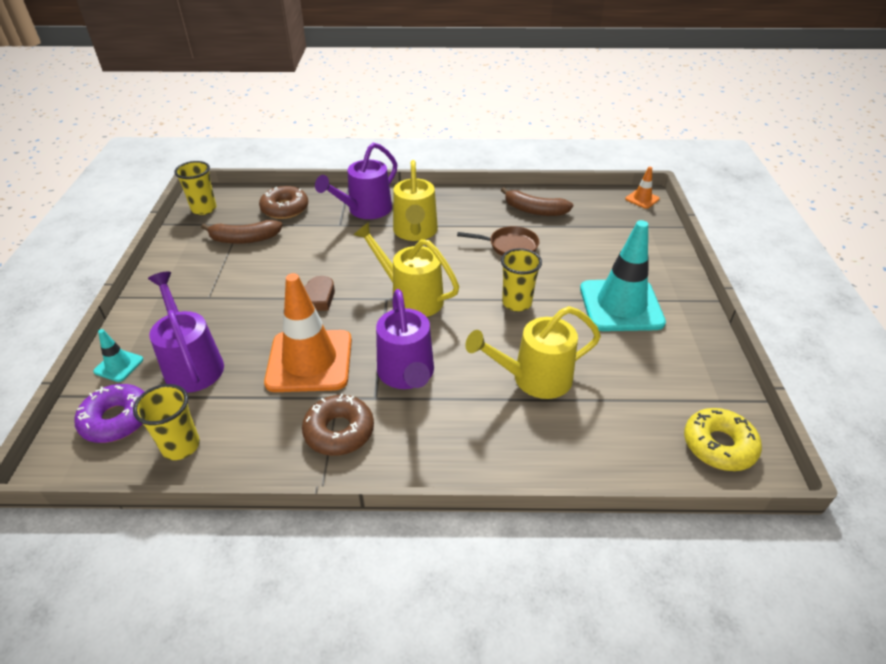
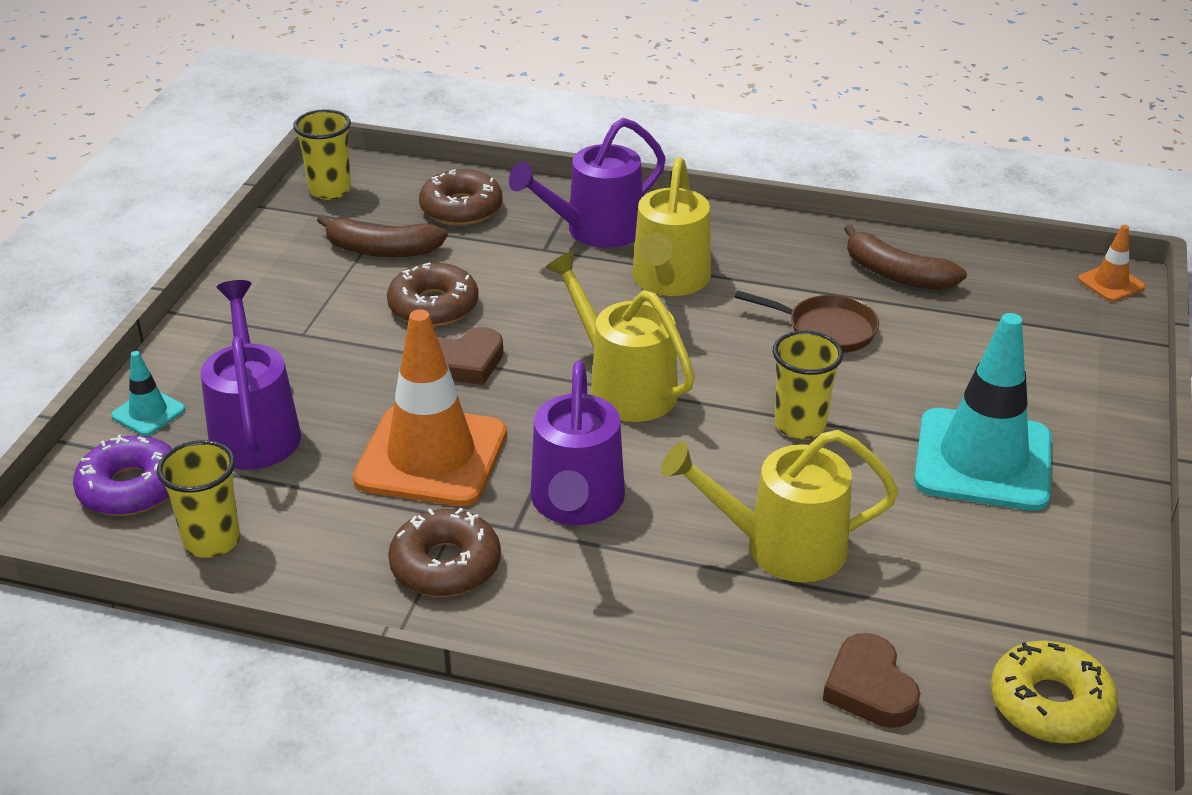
camera: 15 degrees right, 5 degrees down
(285, 268) = (433, 306): none -> brown donut
(618, 458) = (870, 688): none -> brown heart

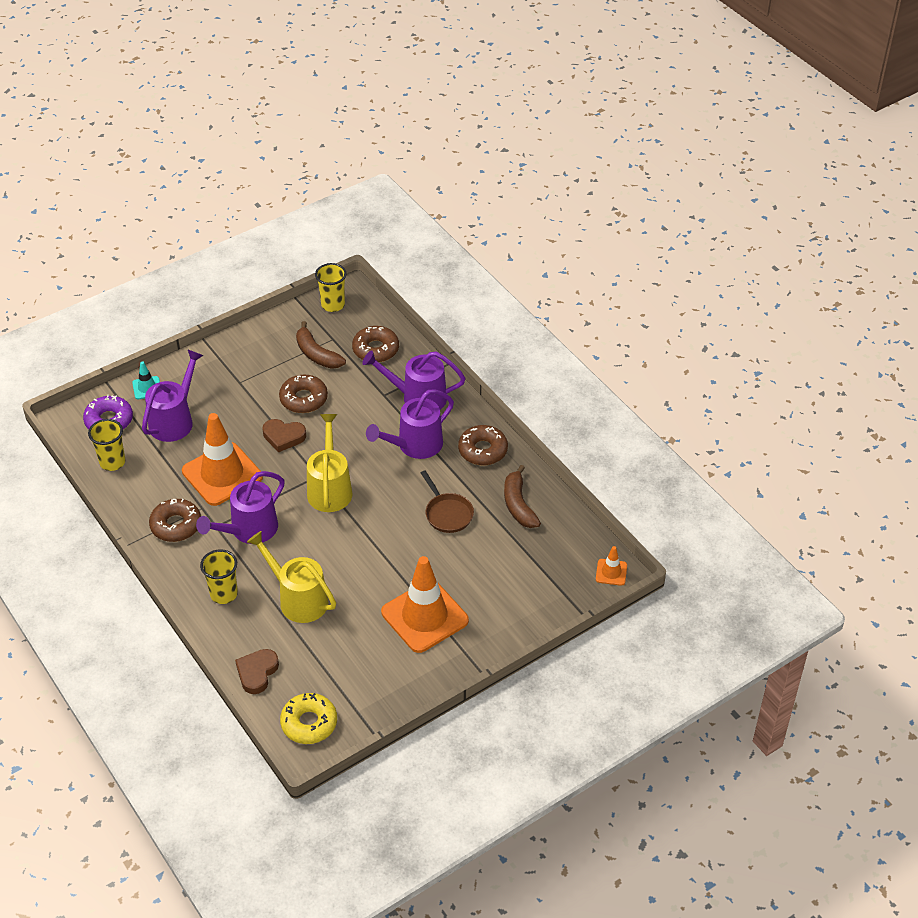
camera: 40 degrees right, 10 degrees up
(669, 281) = (414, 446): yellow watering can -> purple watering can
(764, 243) = (483, 450): none -> brown donut
(800, 425) = (374, 552): yellow cup -> yellow cup (224, 594)
(983, 460) = (424, 616): turquoise traffic cone -> orange traffic cone

